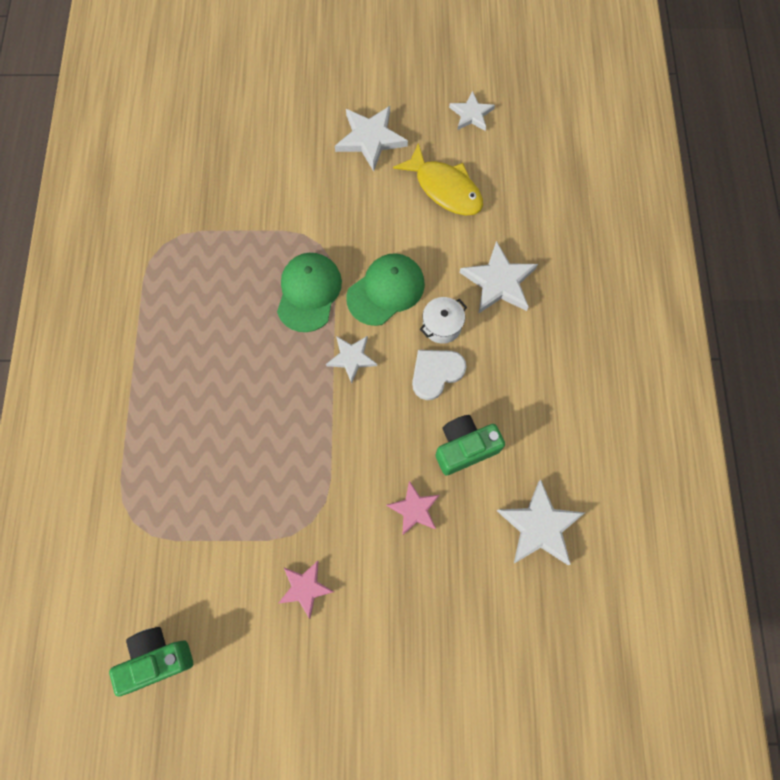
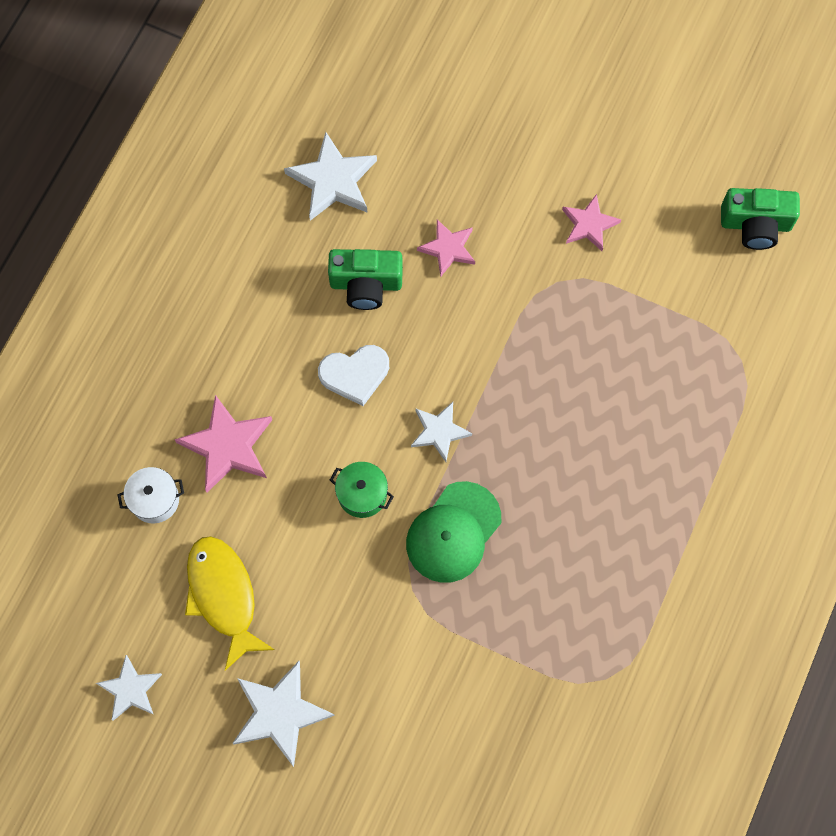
camera: 155 degrees left, 0 degrees up
(386, 290) = (362, 494): green cap -> green pot
(442, 326) = (320, 423): white pot -> white pot (155, 500)
(499, 282) = (227, 446): white star -> pink star

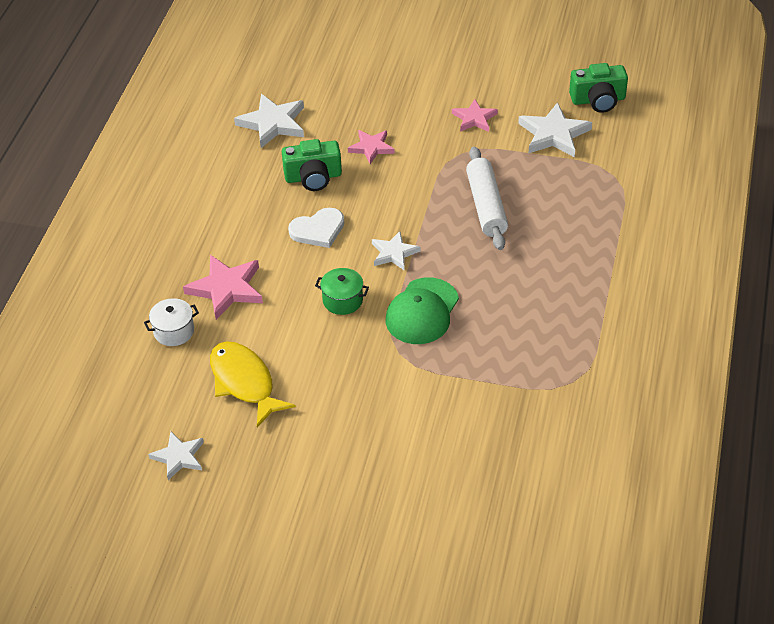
camera: 10 degrees left, 25 degrees down
(280, 713) = (309, 451): white star -> white star (554, 134)
(569, 378) = (486, 206): none -> white rolling pin

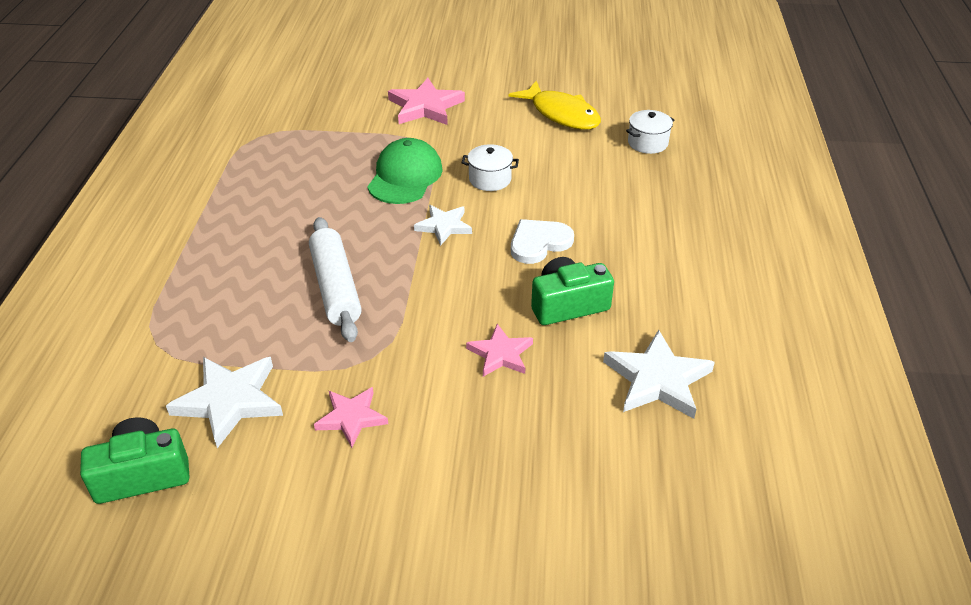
camera: 170 degrees right, 5 degrees down
(178, 457) = (593, 69): white star -> none
(226, 289) = (615, 180): pink star -> pink star (425, 107)
(342, 300) = (490, 179): green pot -> white pot

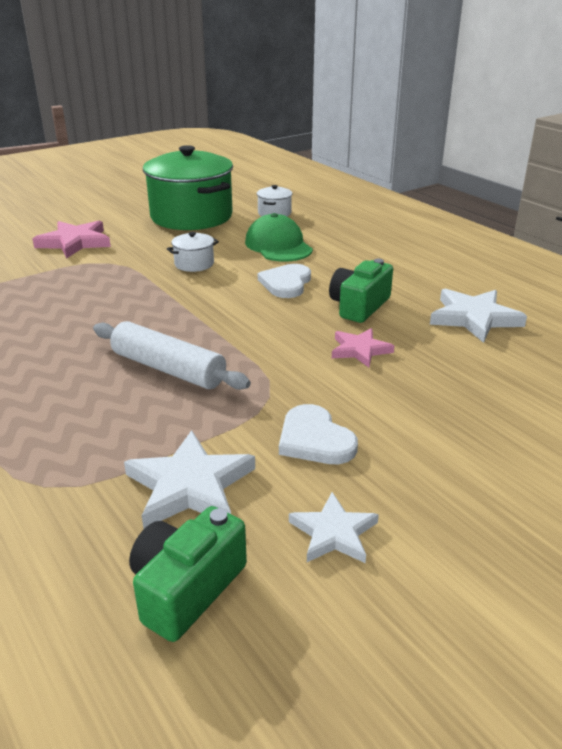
camera: 40 degrees left, 10 degrees down
(351, 418) = (315, 439): pink star -> white heart
(405, 176) = (122, 284): green cap -> green cap (278, 246)
(444, 226) = (201, 300): white star -> white star (334, 533)
(561, 114) = (191, 216): yellow fish -> green pot

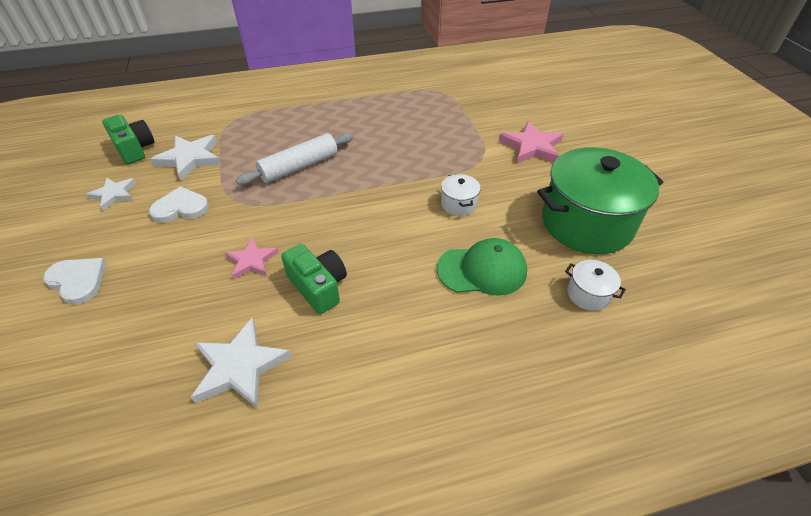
camera: 110 degrees right, 15 degrees up
(286, 283) = (390, 251): white heart -> white heart (78, 281)

